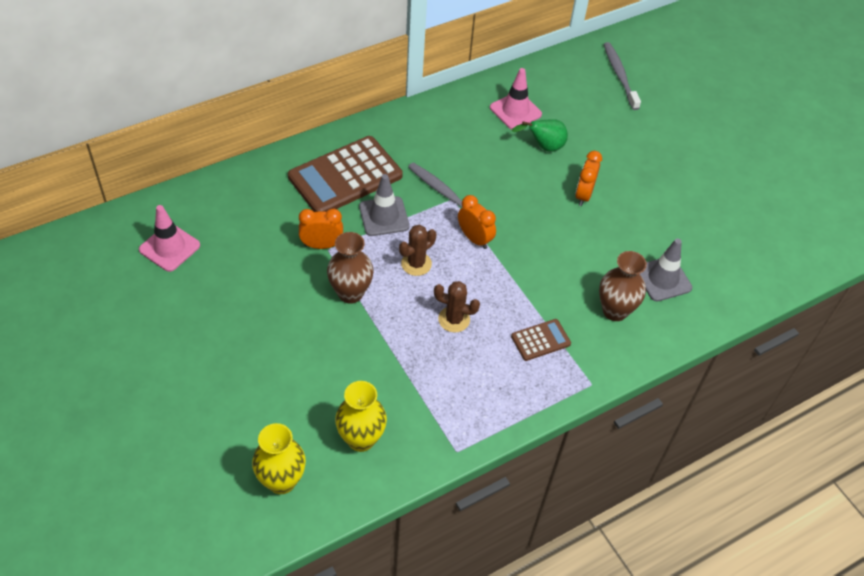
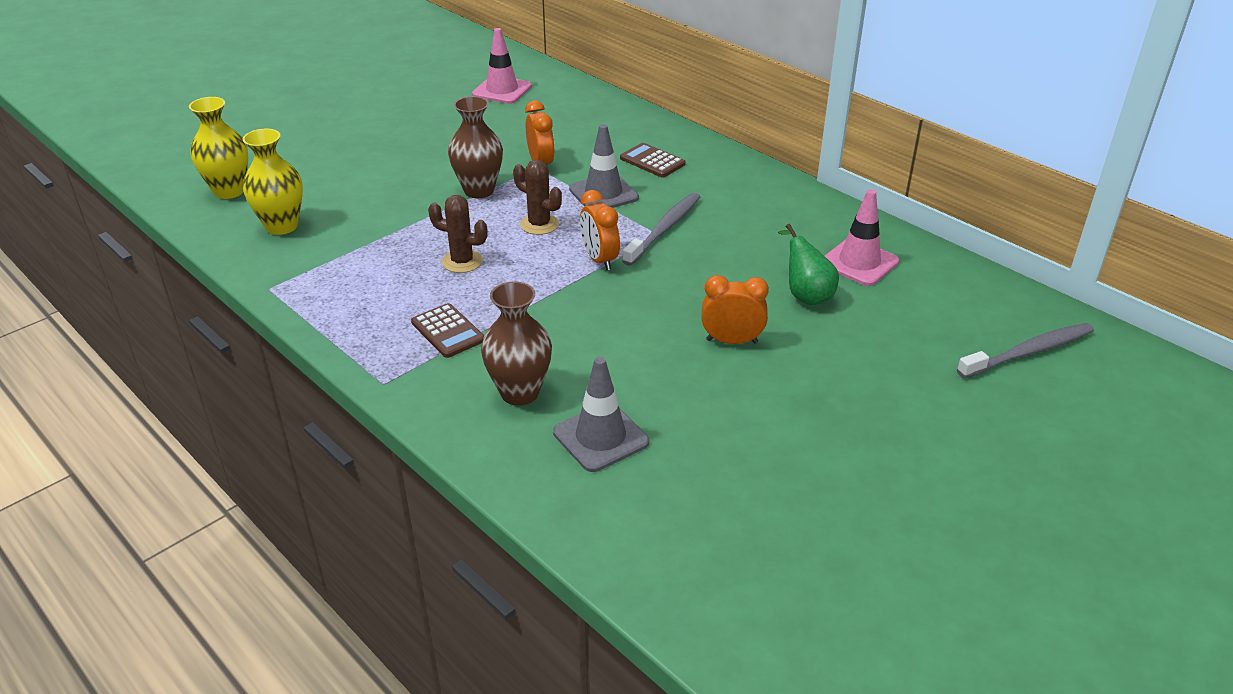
camera: 80 degrees right, 15 degrees down
(345, 176) = (652, 161): brown calculator -> brown calculator, size x0.47
(454, 319) = (462, 261): brown cactus -> brown cactus turned 75 degrees counterclockwise
(474, 239) = (599, 259): orange clock -> orange clock turned 120 degrees clockwise

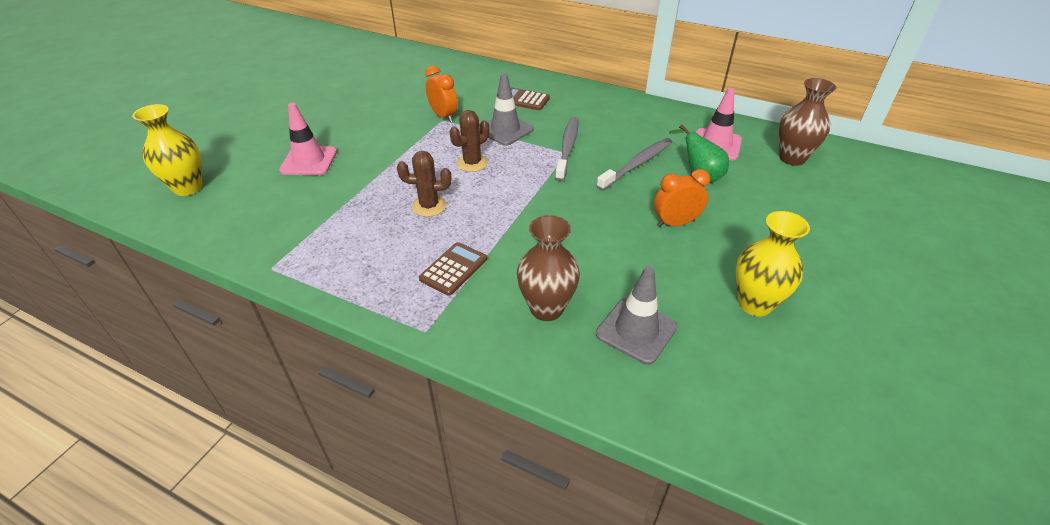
camera: 20 degrees left, 5 degrees up
(282, 226) = (253, 209): yellow vase -> yellow vase (755, 304)
(448, 331) = (453, 269): brown calculator -> brown calculator turned 90 degrees counterclockwise
(479, 190) = (407, 146): brown vase -> brown vase (792, 158)
(502, 90) = (379, 67): pink traffic cone -> pink traffic cone (309, 161)
(539, 224) = (472, 163): brown cactus -> brown cactus turned 60 degrees counterclockwise
(599, 259) = (536, 181): orange clock -> none
(1029, 352) = (868, 184): grey toothbrush -> grey toothbrush (637, 164)

